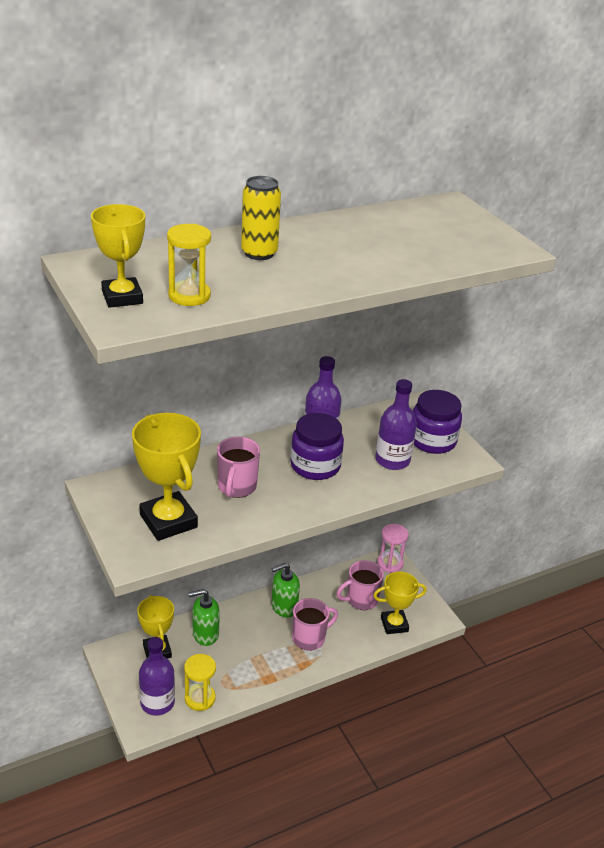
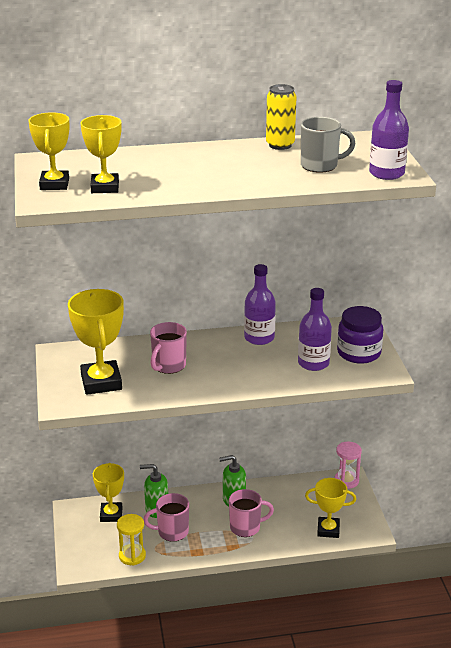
camera: 20 degrees right, 5 degrees down
(157, 702) = (96, 552): purple bottle -> purple bottle (386, 173)
(189, 296) = (105, 187): yellow hourglass -> yellow trophy
(259, 253) = (180, 163): yellow can -> yellow can (280, 145)
(315, 466) = (243, 359): purple jar -> none
(361, 599) = (306, 505): pink mug -> pink mug (172, 532)
(419, 244) = (320, 166): none -> grey mug

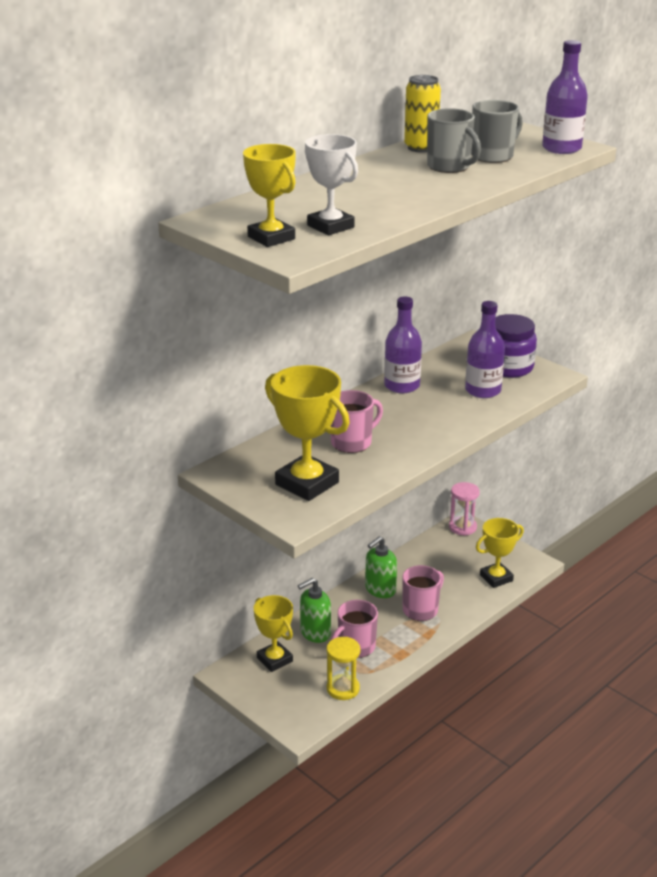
camera: 35 degrees left, 0 degrees up
(105, 187) = (330, 226): yellow trophy -> white trophy
(168, 366) = (352, 442): pink mug -> pink mug turned 120 degrees counterclockwise
(271, 165) = (449, 167): none -> grey mug

